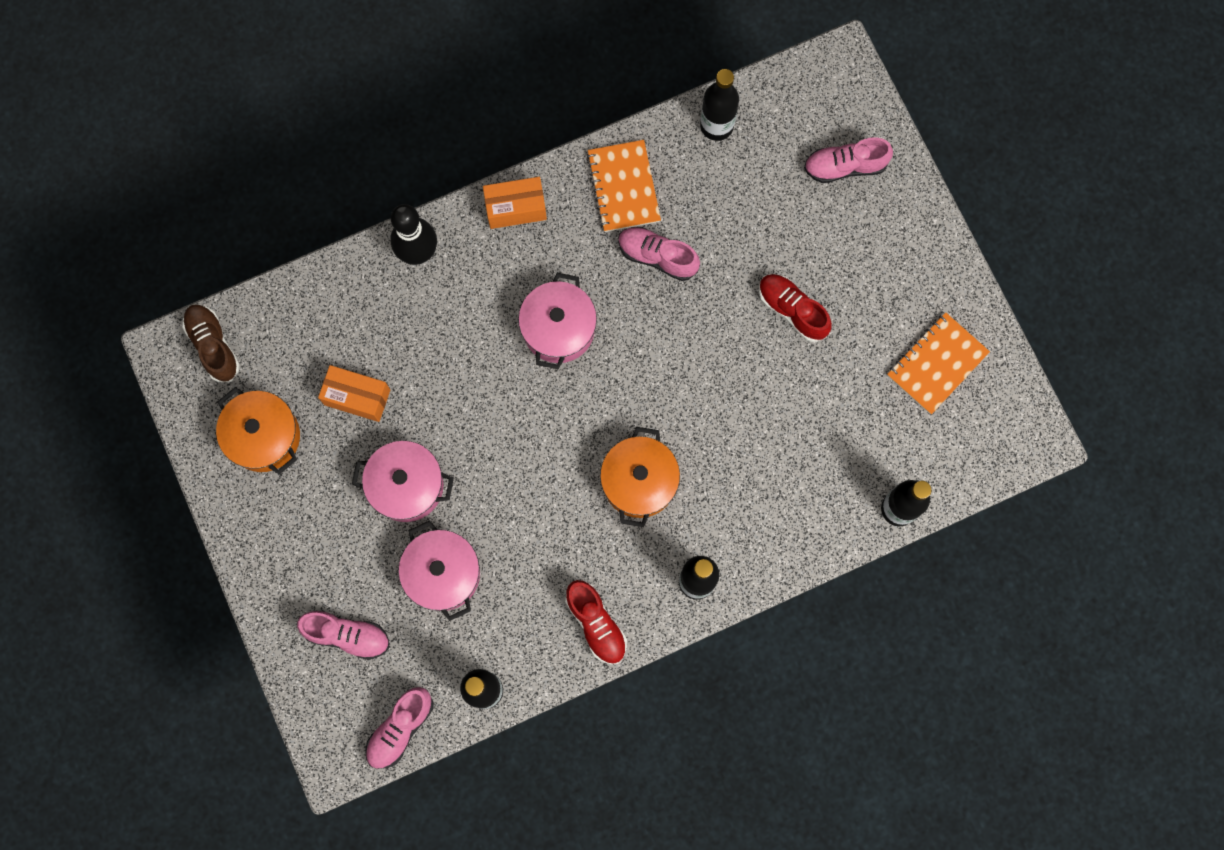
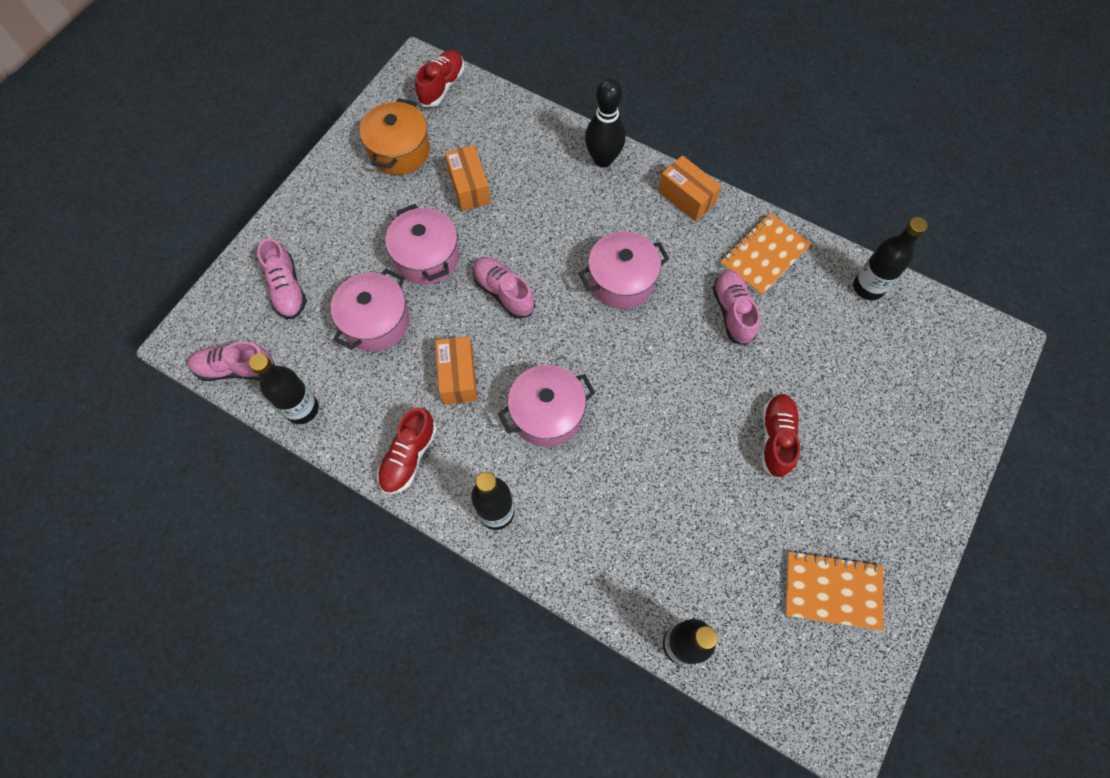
camera: 55 degrees right, 10 degrees down
(213, 345) = (442, 86): brown shoe -> red shoe
(551, 534) = (458, 377): none -> orange box
(639, 482) = (547, 414): orange pot -> pink pot
(845, 166) = (925, 401): pink shoe -> pink shoe (503, 292)

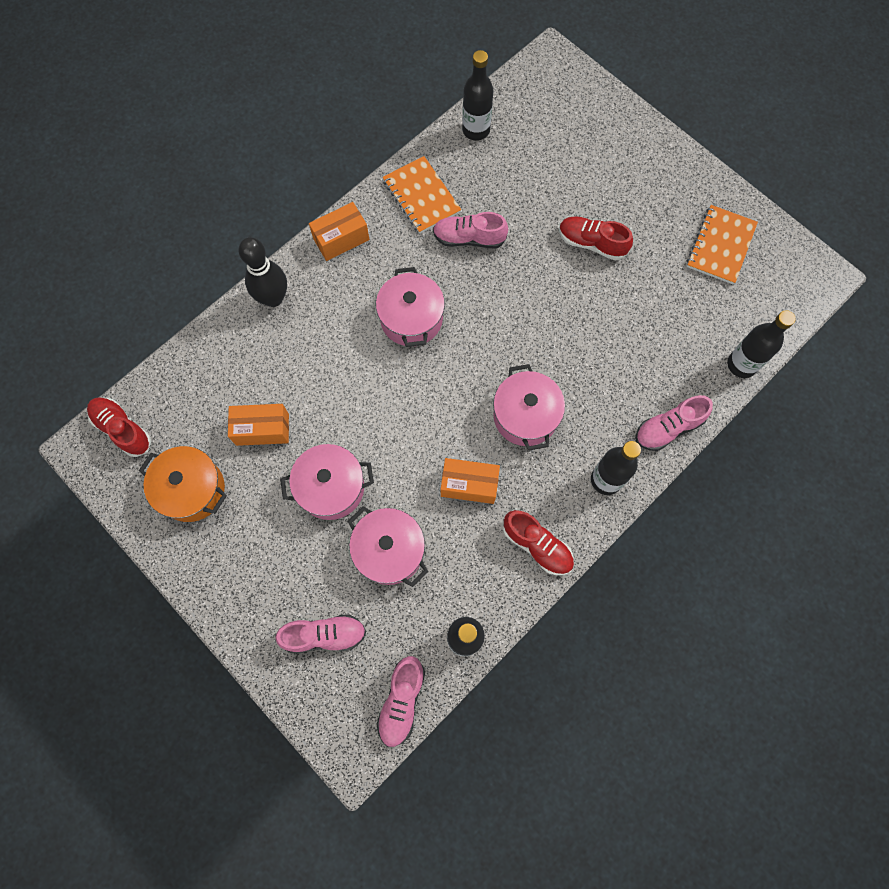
camera: 75 degrees left, 5 degrees up
(503, 292) = (392, 424): pink shoe -> pink shoe (668, 428)

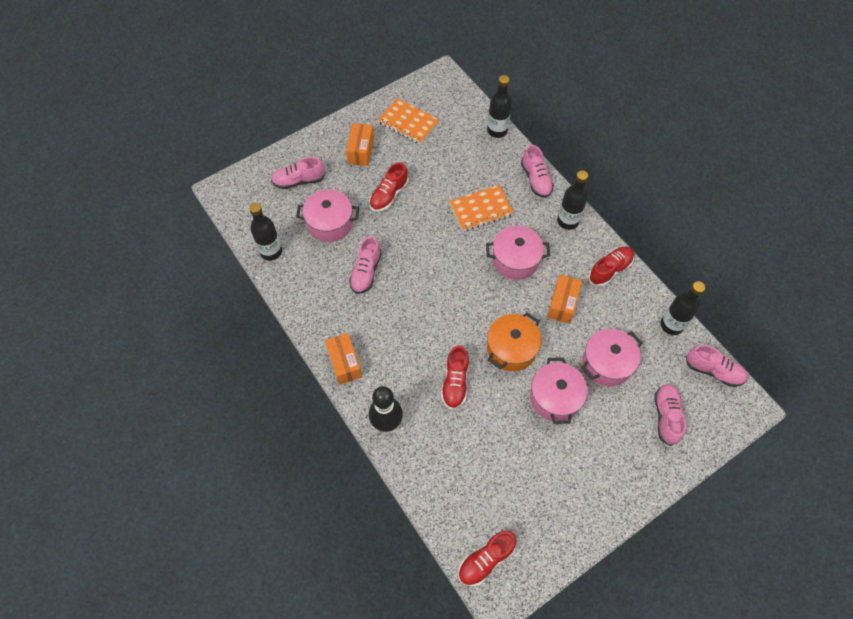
camera: 80 degrees left, 10 degrees down
(192, 490) = (546, 504): orange pot -> orange pot (511, 349)
(262, 429) = (501, 443): orange box -> orange box (361, 151)
(334, 365) = (455, 382): none -> red shoe
(411, 319) = (425, 322): pink pot -> pink pot (330, 223)
(421, 196) = (320, 299): orange notebook -> orange notebook (481, 209)
(587, 136) = (299, 181): none -> pink shoe

